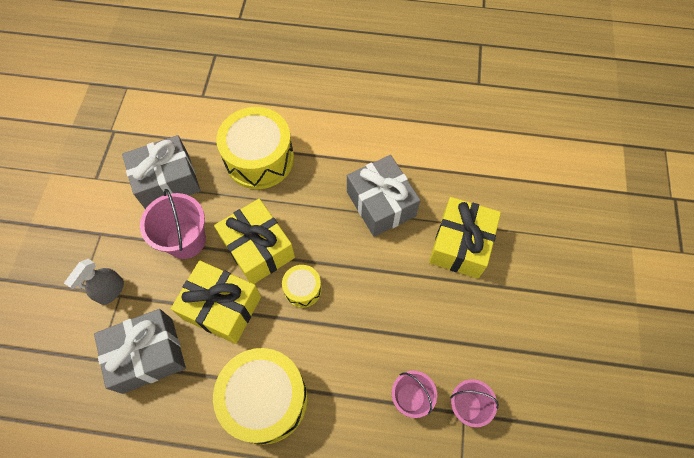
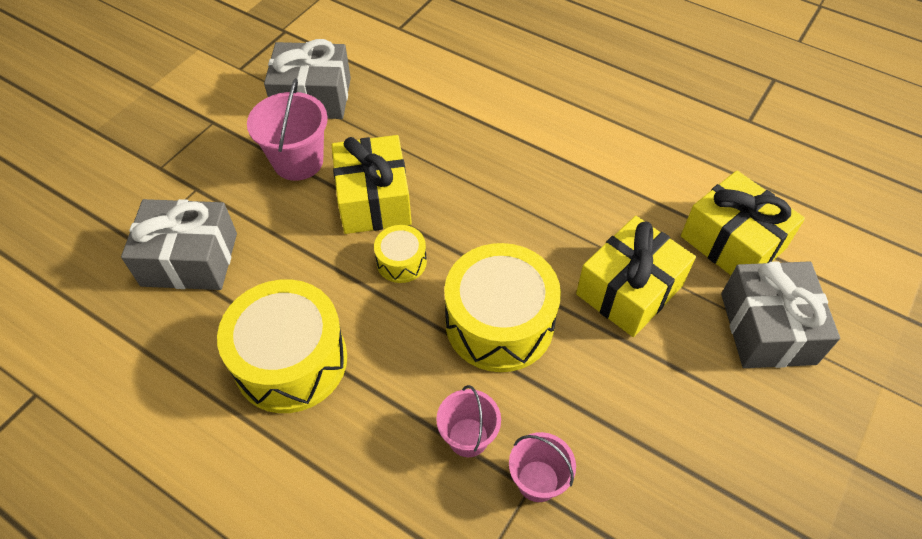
camera: 25 degrees right, 10 degrees down
(111, 291) = (190, 181): grey spray bottle -> none
(222, 307) = (298, 244): yellow gift -> yellow gift (732, 242)
(259, 159) = (428, 109): yellow drum -> yellow drum (499, 323)
(381, 204) = (549, 207): grey gift -> grey gift (767, 328)

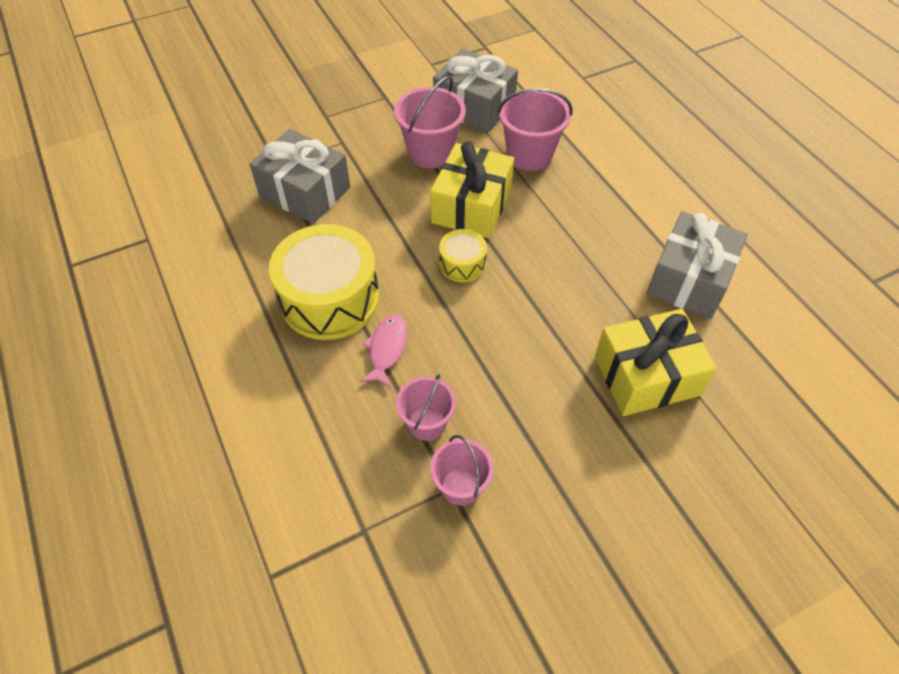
camera: 30 degrees right, 0 degrees up
(382, 383) = (387, 349): none -> pink fish
(397, 125) = (529, 155): none -> pink bucket
(499, 323) = (511, 348): yellow drum -> none
(732, 242) = (778, 382): yellow gift -> none
(767, 328) = (761, 472): grey gift -> grey gift (689, 280)

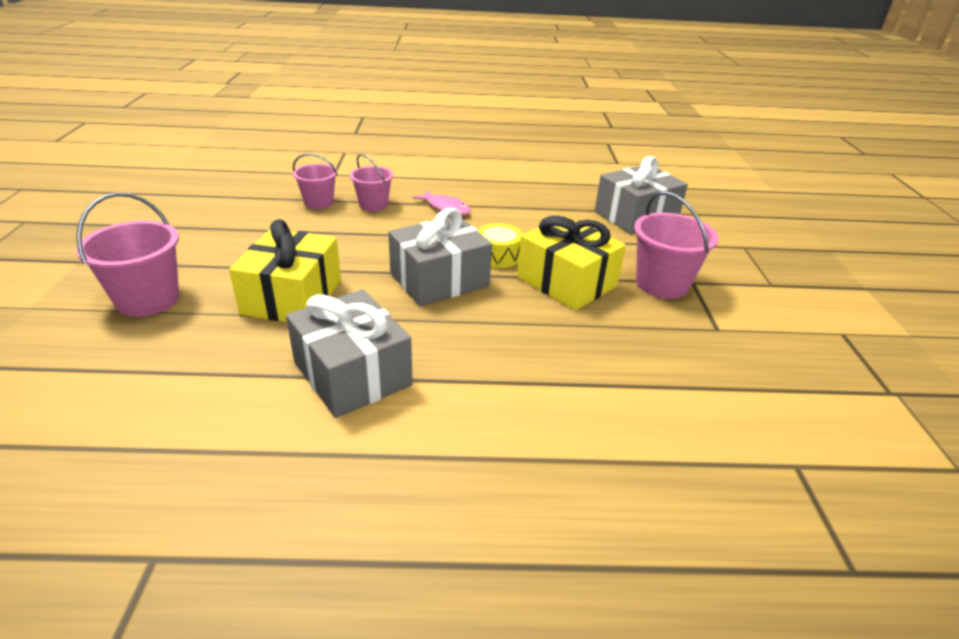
camera: 115 degrees right, 20 degrees down
(330, 299) = (511, 201): yellow drum -> none
(474, 107) = (738, 336): grey gift -> grey gift (439, 280)
(529, 155) = (627, 344): pink bucket -> pink bucket (148, 300)

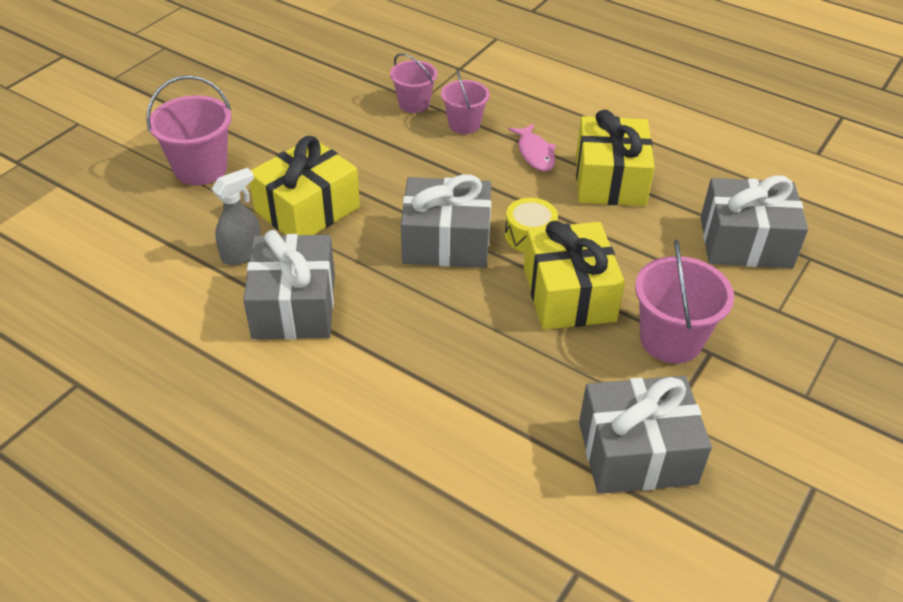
camera: 35 degrees right, 10 degrees up
(257, 352) = (242, 254): none -> grey spray bottle
(514, 208) = (610, 180): none -> yellow gift
(729, 362) = (637, 453): none -> grey gift

